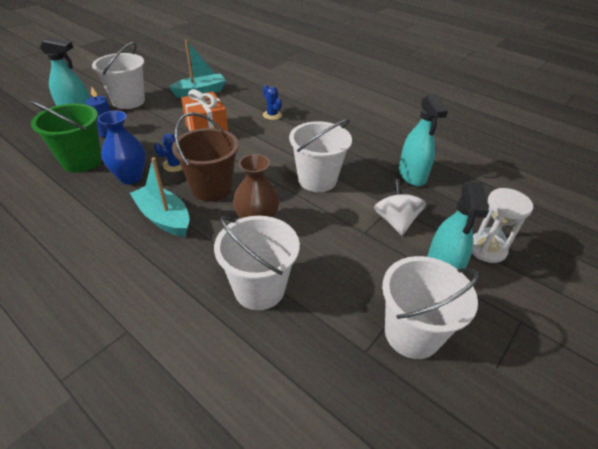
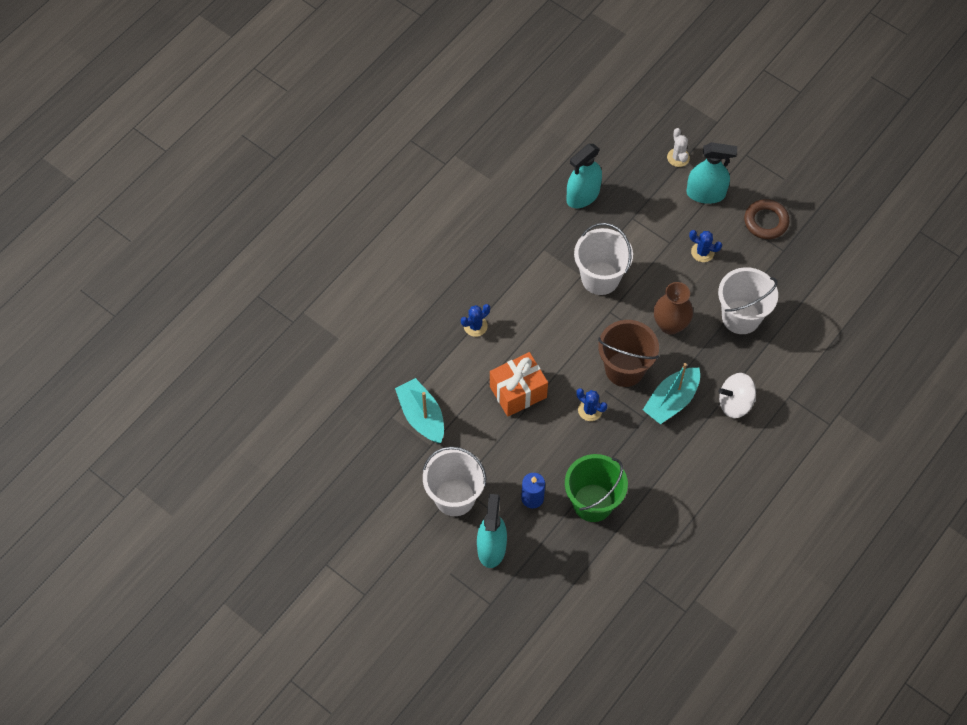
camera: 90 degrees left, 20 degrees up
(130, 177) = (615, 446): blue vase -> none
(354, 260) = (702, 252): none -> blue cactus
(395, 221) = (653, 218): white spinning top -> white spinning top (735, 403)
(412, 175) = (583, 195): turquoise spray bottle -> turquoise spray bottle turned 150 degrees clockwise
(412, 334) = (766, 221): white bucket -> brown ring
(486, 249) = (678, 157): white hourglass -> white cactus

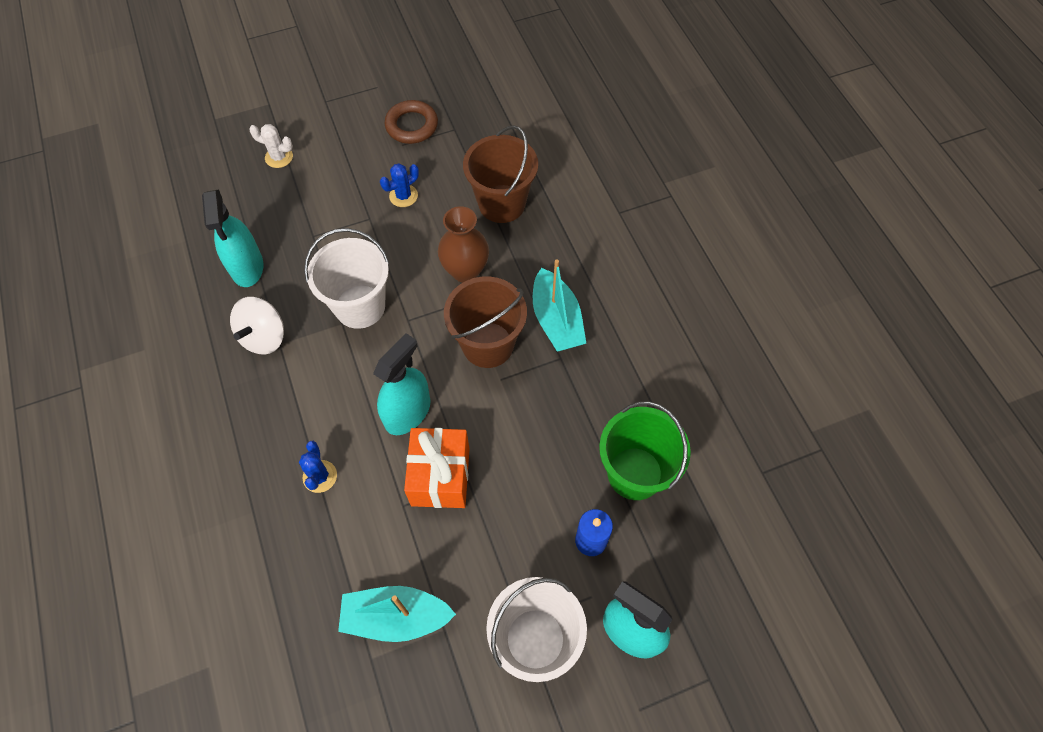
camera: 60 degrees left, 0 degrees up
(590, 410) = (515, 409): blue cactus -> none
(705, 193) = (339, 157): turquoise spray bottle -> turquoise spray bottle (407, 412)
(735, 403) = (597, 263): white spinning top -> white spinning top (264, 337)
(741, 317) = (502, 204): white bucket -> brown bucket

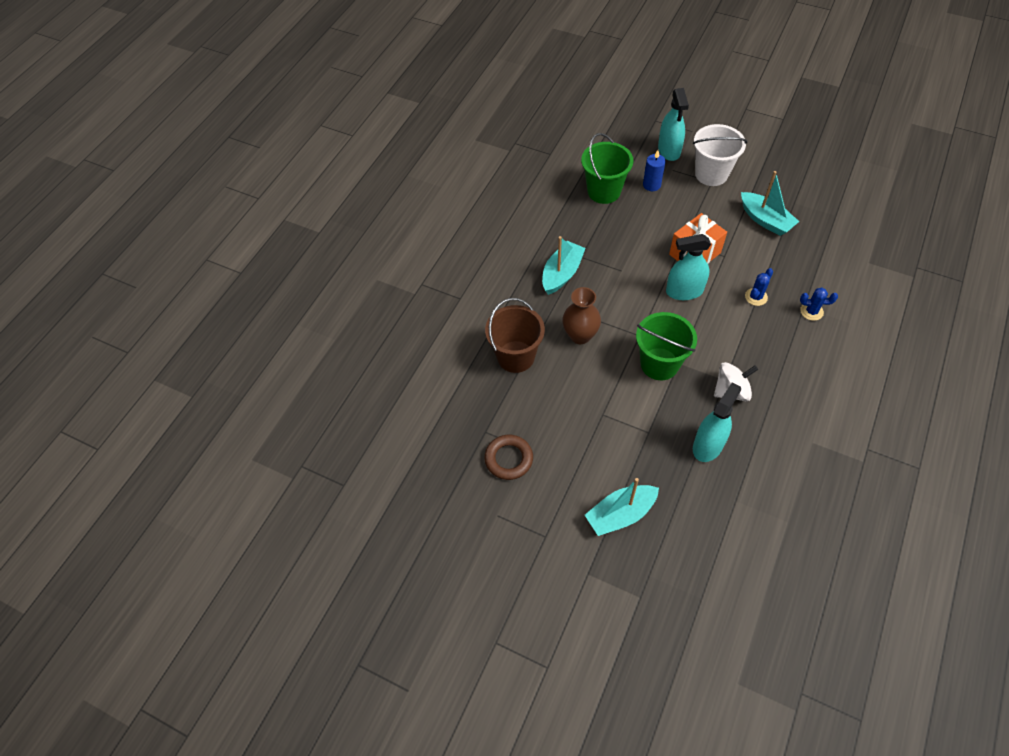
camera: 130 degrees left, 5 degrees down
(279, 157) = (620, 514): white cactus -> turquoise boat
(360, 306) = (659, 364): white bucket -> green bucket
(403, 196) = (567, 411): blue cactus -> blue cactus (811, 311)
(488, 345) = (610, 290): brown bucket -> none

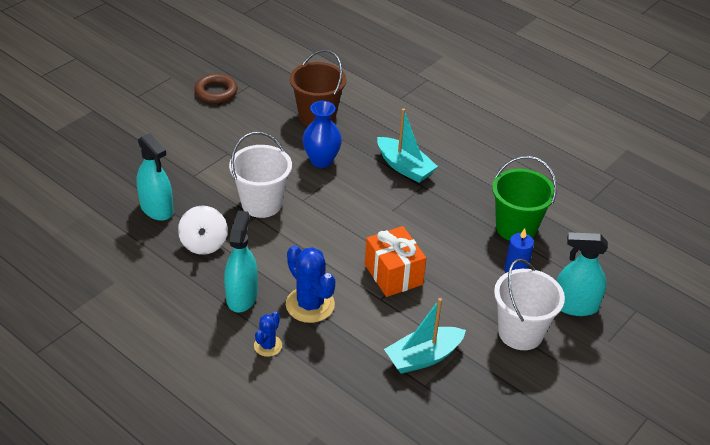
camera: 100 degrees right, 15 degrees down
(580, 335) = (321, 160): brown vase -> blue vase
(620, 514) = (128, 138): turquoise boat -> none
(659, 364) = (261, 203): green bucket -> white bucket
(684, 291) = (343, 249): turquoise spray bottle -> turquoise spray bottle (242, 296)
(756, 297) = (310, 305): blue cactus -> blue cactus, size x1.80

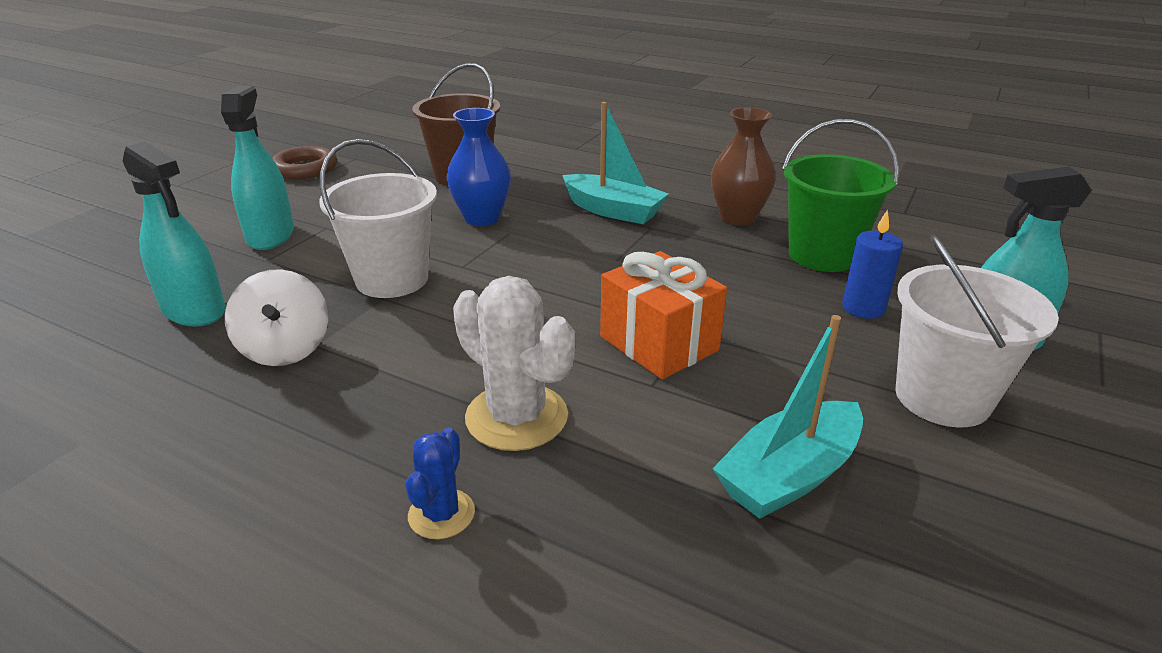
camera: 10 degrees left, 10 degrees down
(242, 296) = (369, 425): turquoise spray bottle -> turquoise spray bottle (270, 235)
(310, 305) = (516, 417): blue cactus -> white cactus
(480, 187) = (737, 218): none -> brown vase

